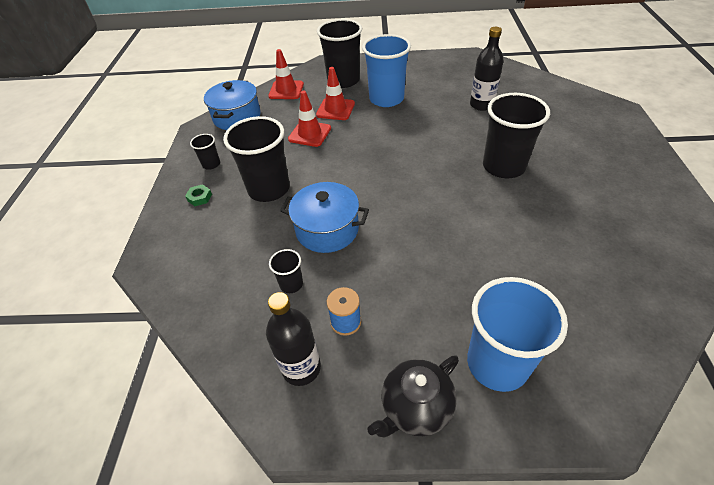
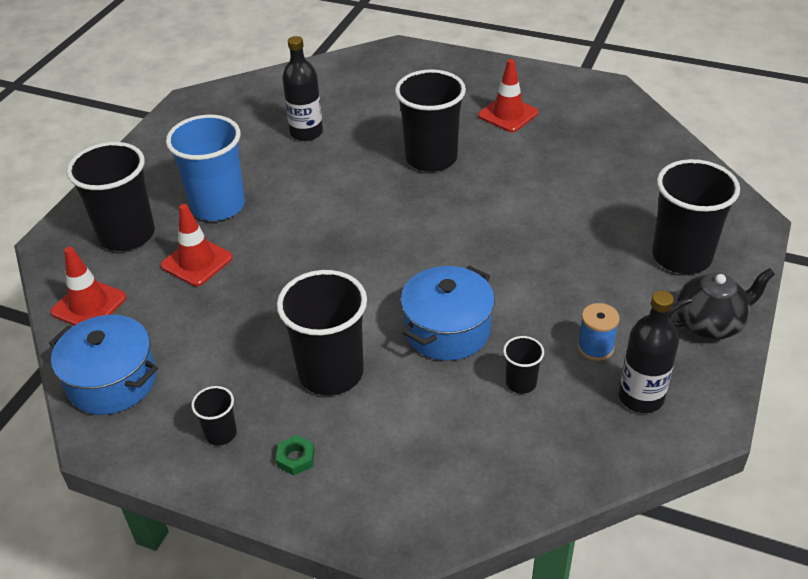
camera: 70 degrees left, 5 degrees down
(310, 134) = (235, 303): red traffic cone -> red traffic cone (508, 114)
(415, 407) = (710, 323): black teapot -> black teapot turned 90 degrees counterclockwise
(497, 363) = (681, 256): blue cup -> black cup

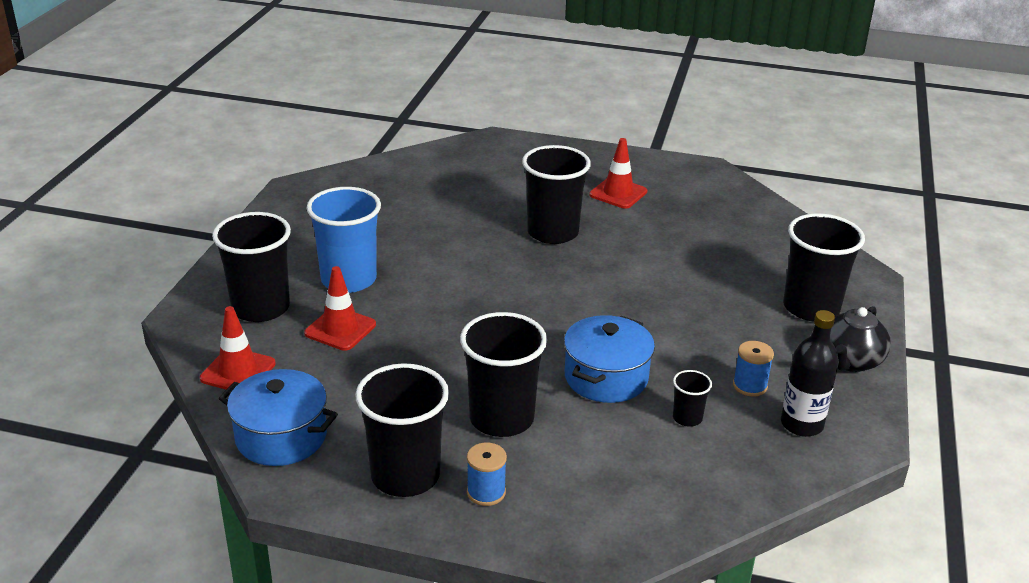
camera: 10 degrees left, 10 degrees down
(221, 433) = (405, 475): black cup -> black cup, size x2.16
(296, 458) = (486, 492): green nut -> blue spool
(306, 133) = (422, 213): black bottle -> none
(710, 323) = (850, 361): black teapot -> black teapot turned 150 degrees clockwise

